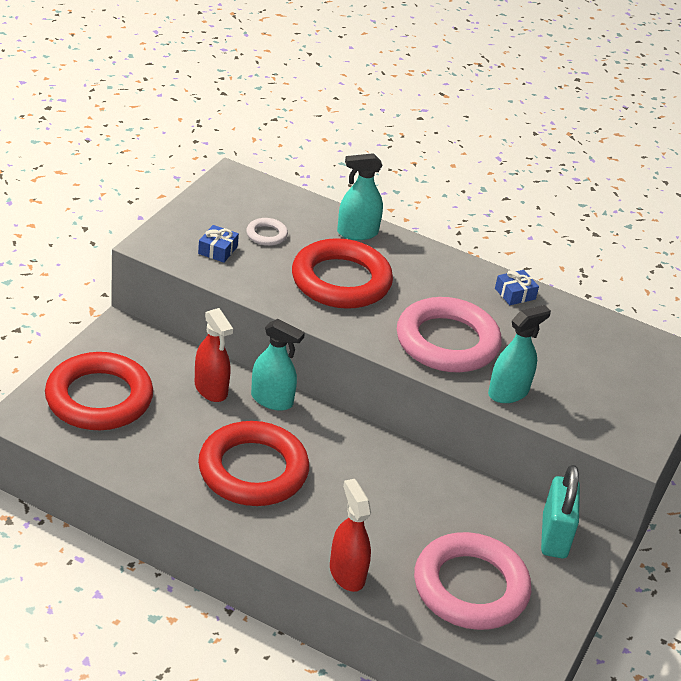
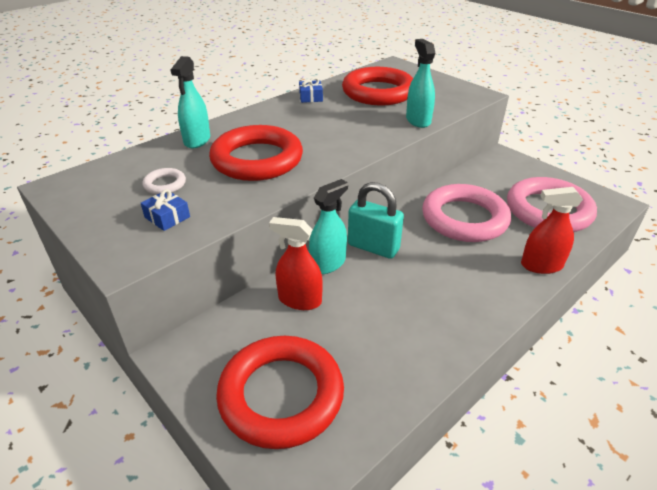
camera: 65 degrees left, 0 degrees up
(211, 389) = (299, 300): red spray bottle -> red spray bottle turned 150 degrees counterclockwise
(253, 470) = (416, 294): red ring -> red ring (378, 92)
(447, 342) = (355, 131): pink ring -> pink ring (464, 218)
(554, 536) = (497, 168): turquoise padlock -> turquoise padlock (373, 247)

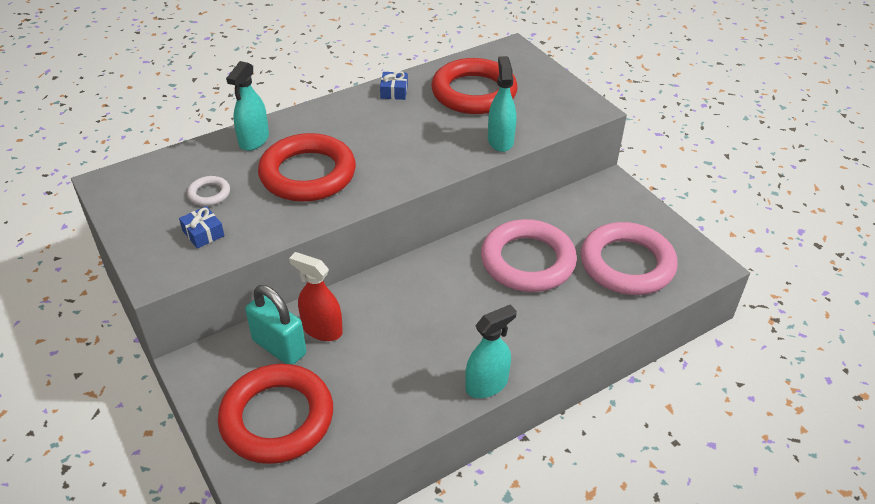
camera: 10 degrees right, 5 degrees up
(328, 263) = (362, 294): turquoise spray bottle -> turquoise spray bottle (486, 384)
(373, 247) = (416, 282): turquoise padlock -> turquoise padlock (279, 347)
(541, 265) = (583, 328): red spray bottle -> none

